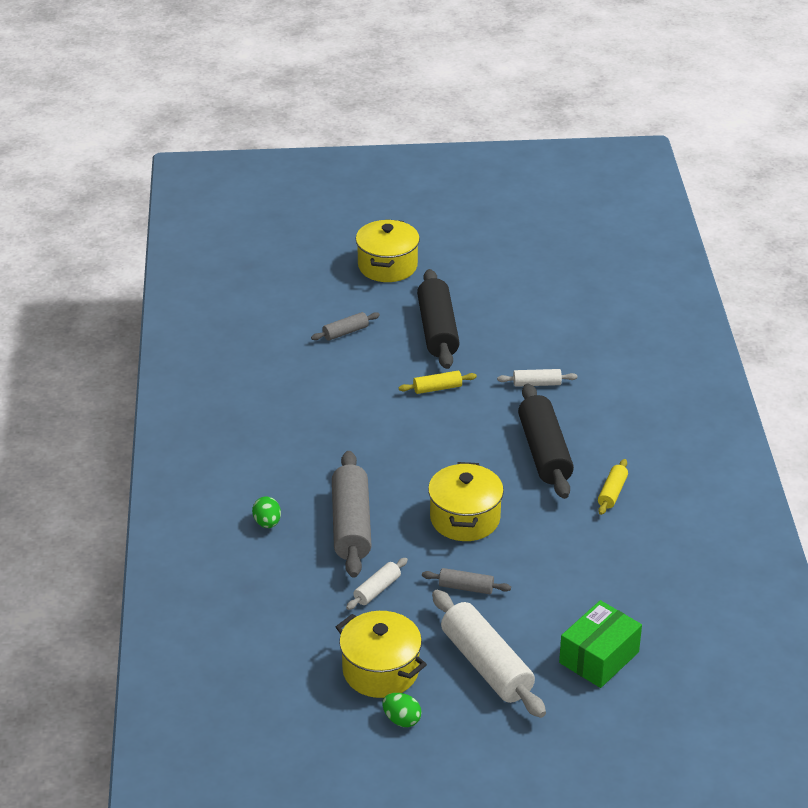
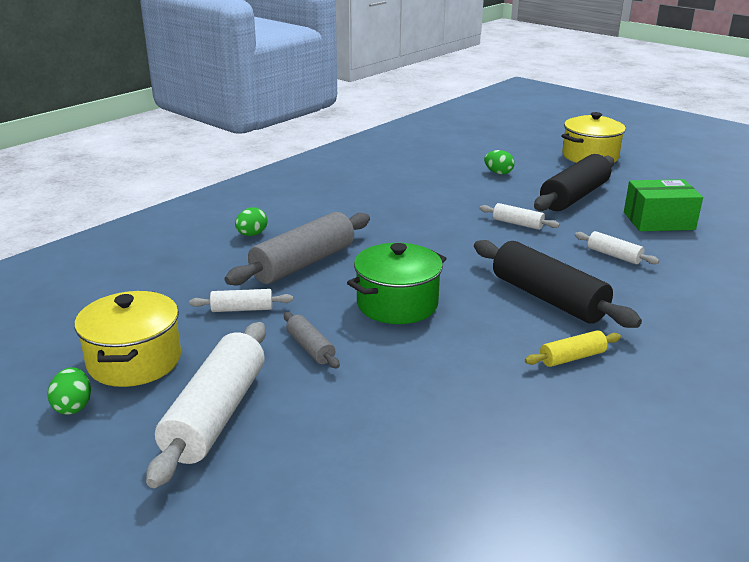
camera: 45 degrees right, 10 degrees down
(345, 332) = (498, 173): grey rolling pin -> green egg
(437, 388) = (517, 224): yellow rolling pin -> white rolling pin
(465, 518) = (397, 304): yellow pot -> green pot
(544, 452) = (548, 298): black rolling pin -> black rolling pin turned 75 degrees counterclockwise
(599, 657) = (326, 484): green box -> green box (658, 221)

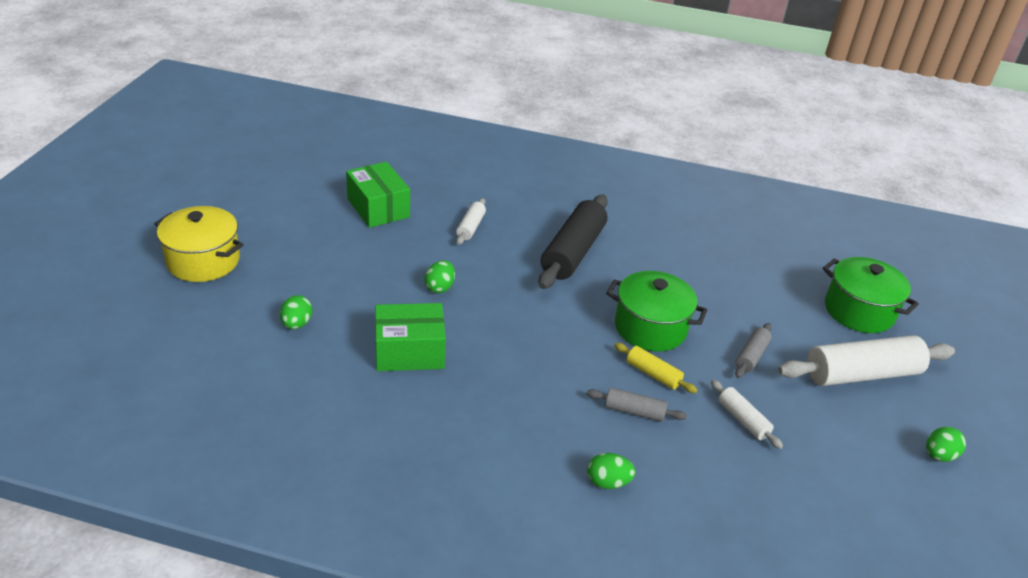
camera: 120 degrees left, 10 degrees up
(134, 361) = (866, 451): yellow pot -> none
(303, 263) = (634, 411): grey rolling pin -> grey rolling pin, size x0.49
(311, 479) = (859, 311): none -> green pot
(442, 200) = (409, 351): none -> green box
(517, 224) = (440, 287): white rolling pin -> green egg
(572, 358) = (644, 233): yellow rolling pin -> yellow rolling pin (653, 374)
(574, 196) = (344, 260): black rolling pin -> none

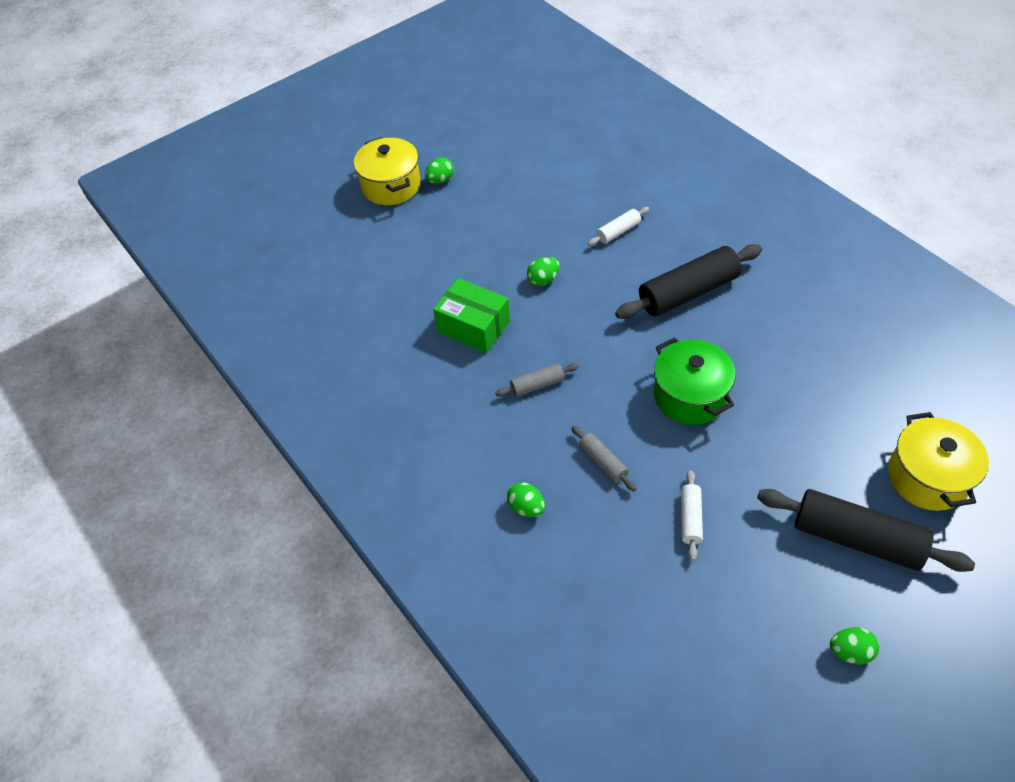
camera: 45 degrees right, 15 degrees up
(297, 324) = (413, 267): green egg -> green egg (440, 180)
(378, 208) = (556, 184): green box -> none
(653, 374) = (650, 438): yellow rolling pin -> none
(751, 356) = (760, 467): grey rolling pin -> grey rolling pin (537, 385)
(859, 311) = (927, 477): green pot -> yellow pot
(862, 374) = (856, 539): white rolling pin -> black rolling pin

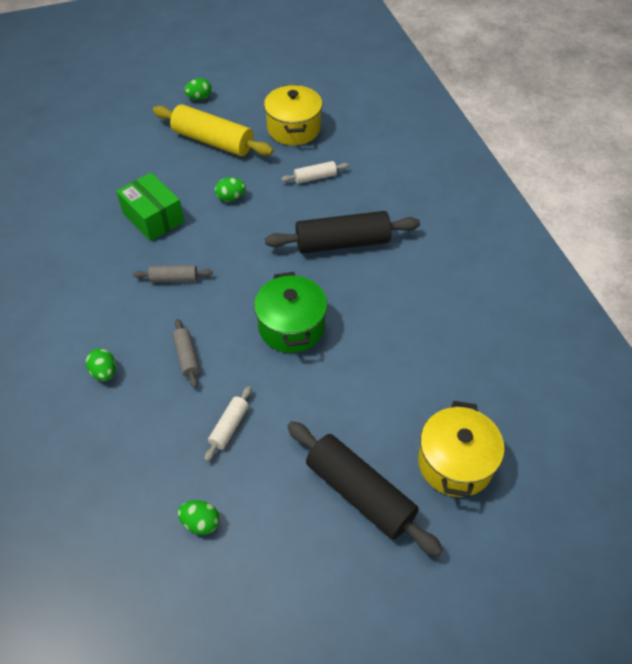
camera: 15 degrees right, 0 degrees up
(391, 186) = (159, 92): yellow pot -> yellow pot (294, 129)
(485, 224) = (213, 141): none -> yellow rolling pin
(850, 652) = (294, 587): green egg -> green egg (201, 523)

